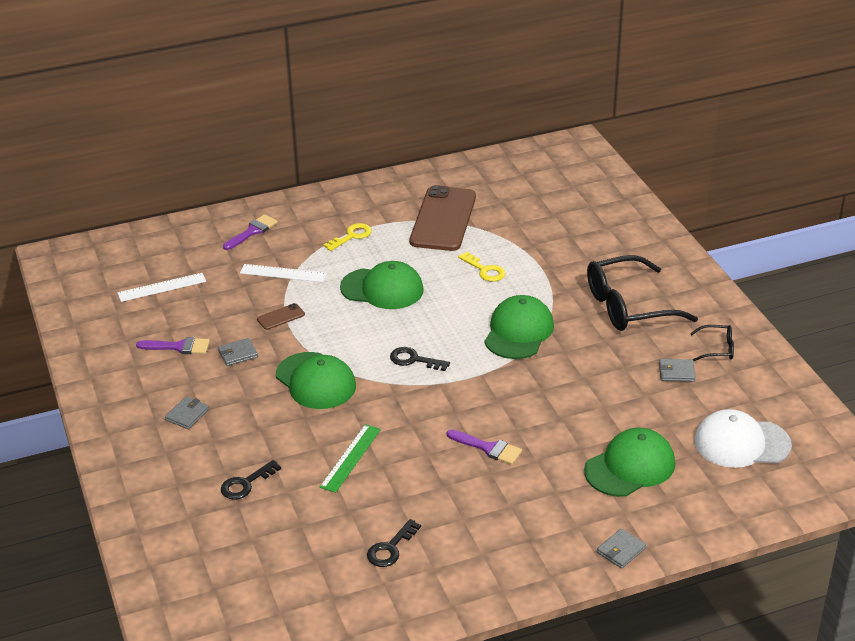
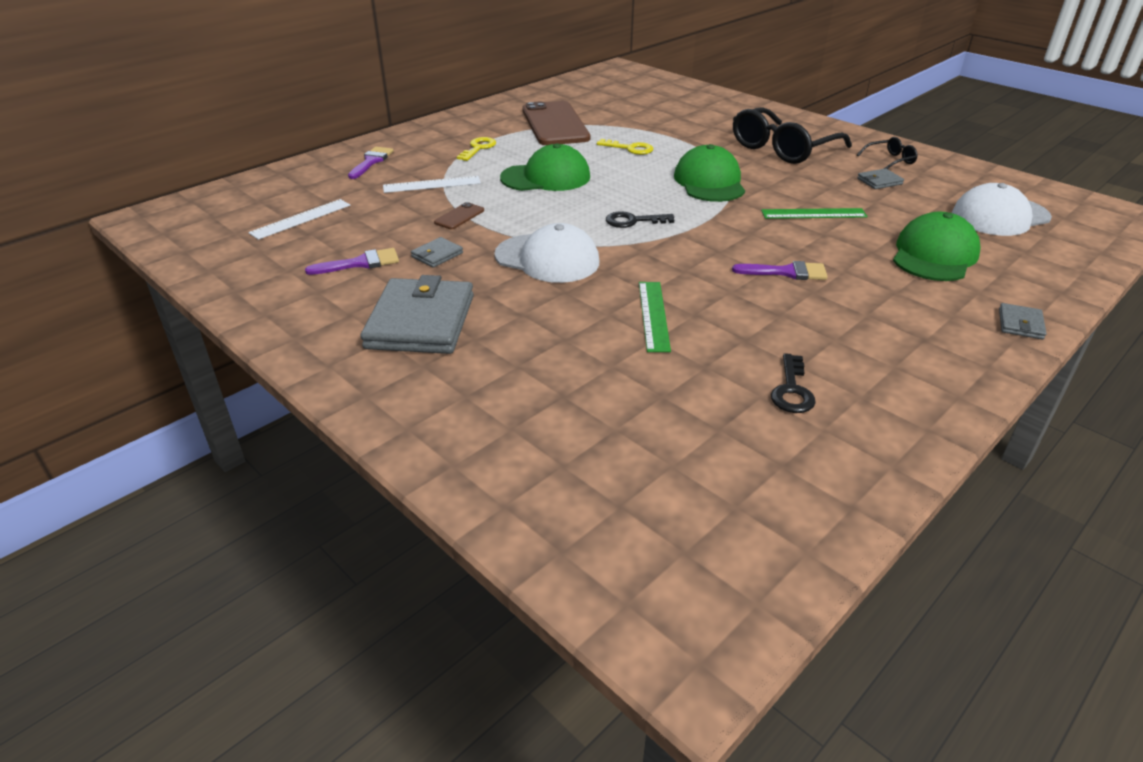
camera: 25 degrees left, 0 degrees up
(187, 415) = (421, 322): grey wallet -> grey wallet, size x2.30
(246, 484) = (554, 372): black key -> none
(315, 381) = (547, 259): green cap -> white cap
(574, 393) = (813, 214): none -> green ruler

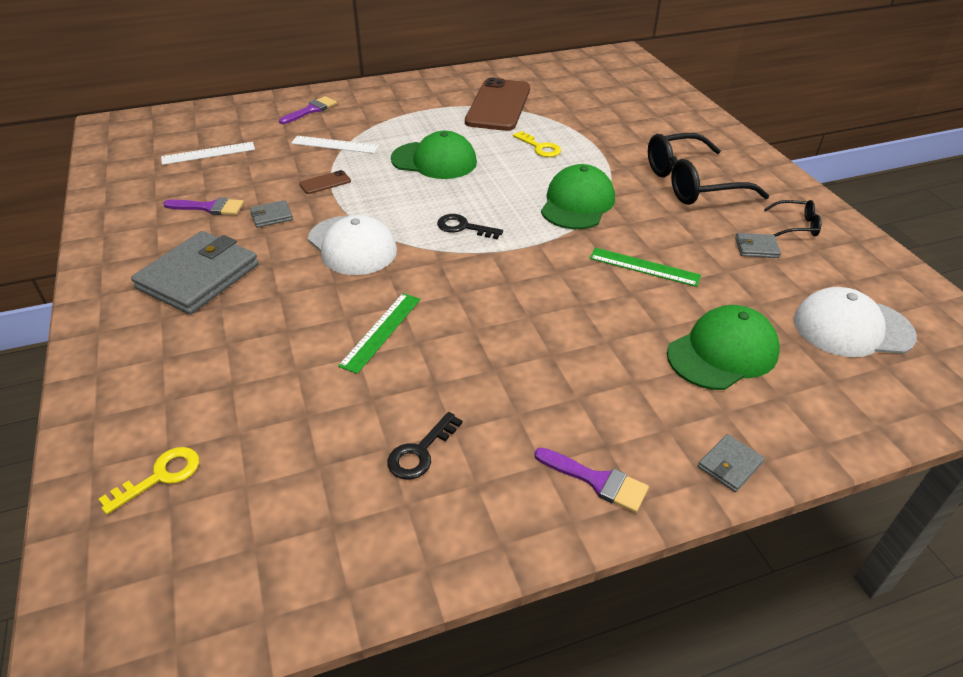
camera: 25 degrees right, 5 degrees up
(478, 148) = (408, 116): yellow key -> yellow key (160, 476)
(786, 272) = (547, 325): purple brush -> purple brush (597, 481)

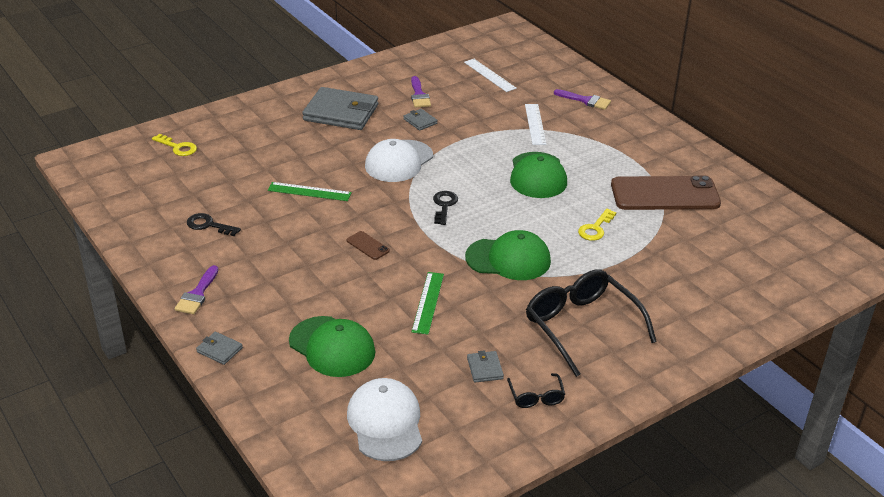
camera: 75 degrees right, 5 degrees down
(325, 183) = (475, 132): brown phone -> brown phone (368, 245)

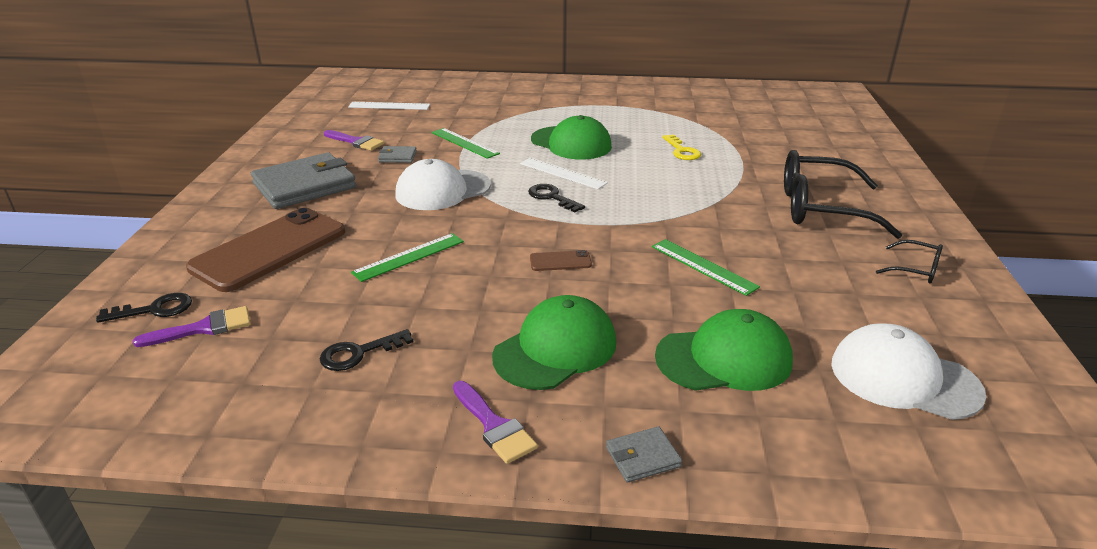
camera: 50 degrees left, 5 degrees down
(178, 147) = (155, 309): yellow key -> black key
(399, 161) = (442, 190): white cap -> white cap turned 75 degrees clockwise
(475, 134) = (464, 143): none -> green ruler
(485, 368) = (847, 278): grey wallet -> none
(508, 259) = (680, 201): green cap -> green cap (555, 349)
(535, 124) = (495, 117): white ruler -> white ruler (562, 173)
(585, 100) = (497, 90): purple brush -> purple brush (203, 328)
(665, 194) = (670, 112): brown phone -> brown phone (269, 249)

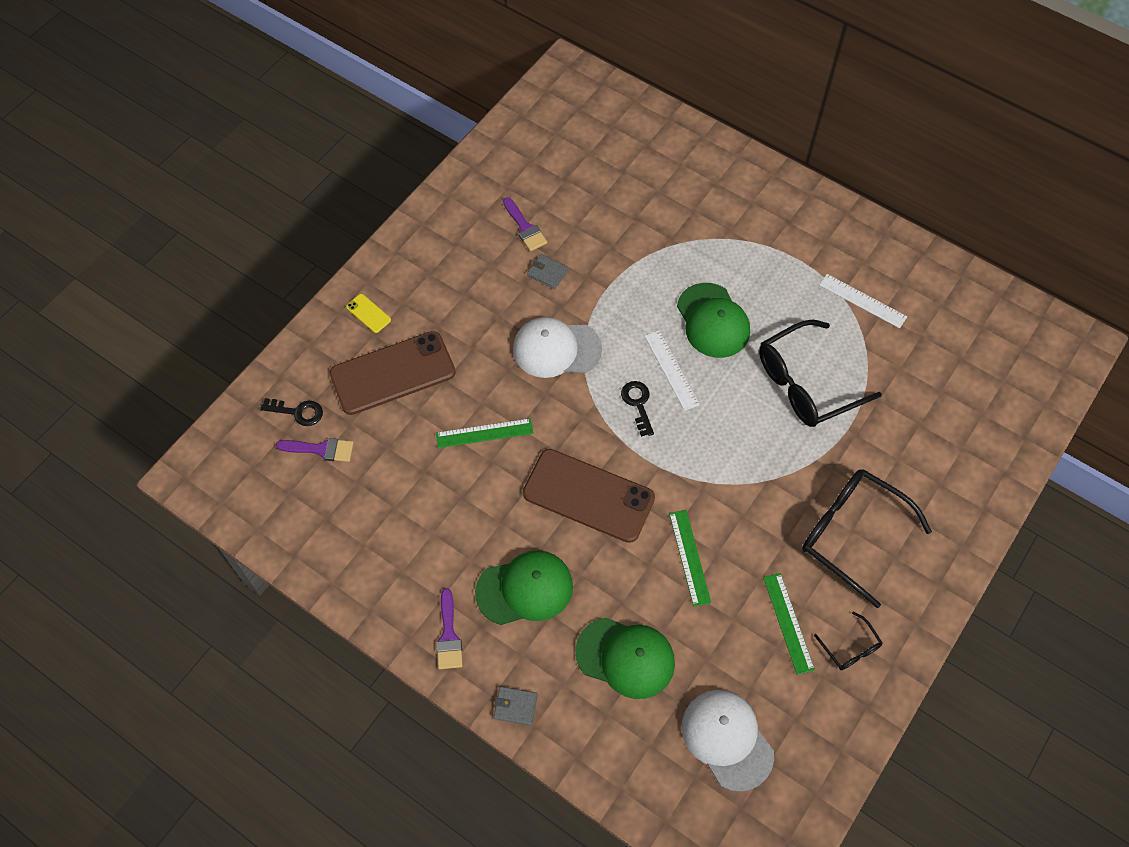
camera: 30 degrees right, 30 degrees up
(215, 222) = (368, 313): none -> yellow phone
(305, 186) = (452, 288): grey wallet -> none
(358, 353) = (403, 526): black key -> none
(389, 106) = (587, 166): white ruler -> white ruler (862, 301)
(464, 143) = (617, 274): green ruler -> green ruler (788, 623)
(560, 261) = (588, 495): brown phone -> brown phone, size x2.49
(682, 151) = (806, 384): yellow key -> black glasses

